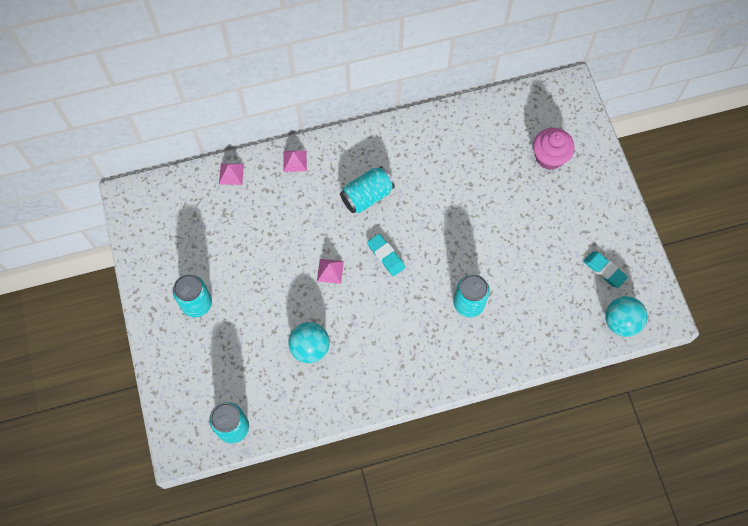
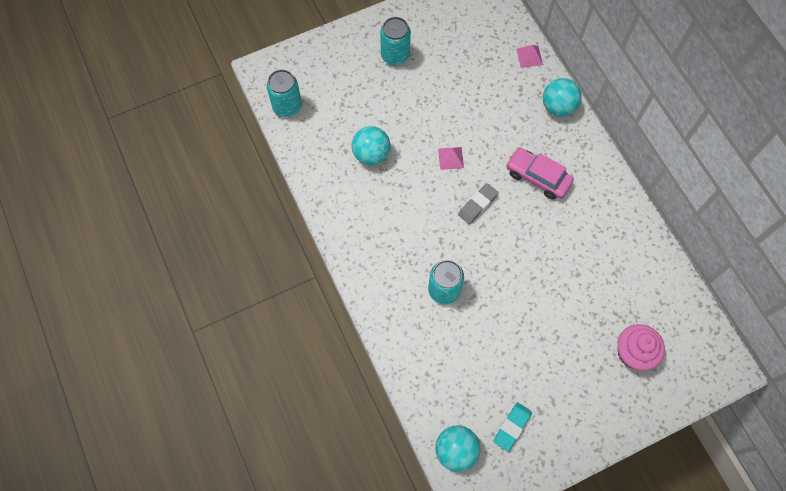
camera: 80 degrees right, 0 degrees up
(295, 161) = (558, 107): pink pyramid -> turquoise ball
(367, 196) = (537, 177): turquoise can -> pink car
(386, 256) = (477, 205): turquoise eraser -> grey eraser

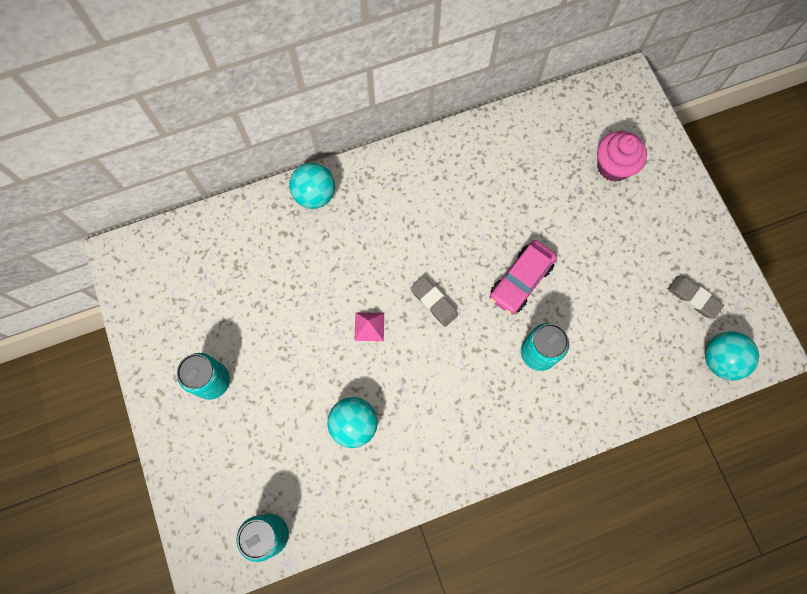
camera: 85 degrees left, 5 degrees up
(512, 427) = (693, 298): turquoise eraser -> grey eraser
(529, 56) = (240, 217): pink pyramid -> none
(537, 177) = (404, 231): pink car -> pink car (521, 281)

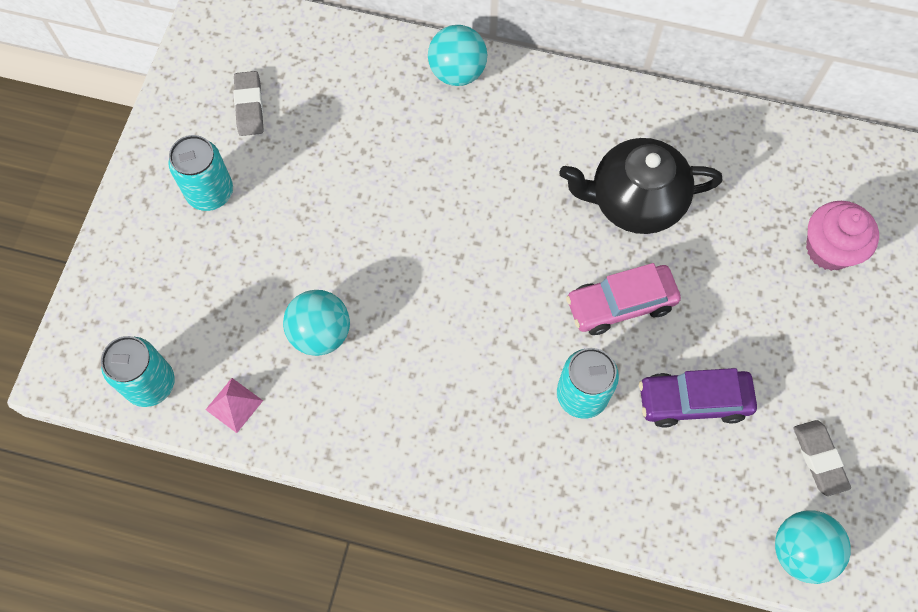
camera: 35 degrees right, 5 degrees down
(369, 326) = (413, 243): pink pyramid -> pink pyramid (234, 405)
(434, 302) = (503, 264): grey eraser -> grey eraser (249, 106)
(483, 210) = (634, 201): none -> black teapot
(603, 312) = (693, 401): none -> purple car

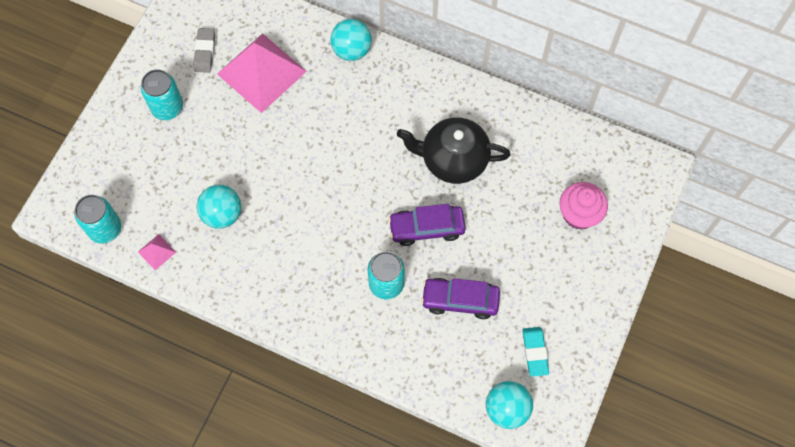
camera: 10 degrees right, 0 degrees up
(336, 122) = (261, 72): none -> pink pyramid
(621, 304) = (426, 228): pink car -> purple car
(819, 458) = (535, 352): grey eraser -> turquoise eraser

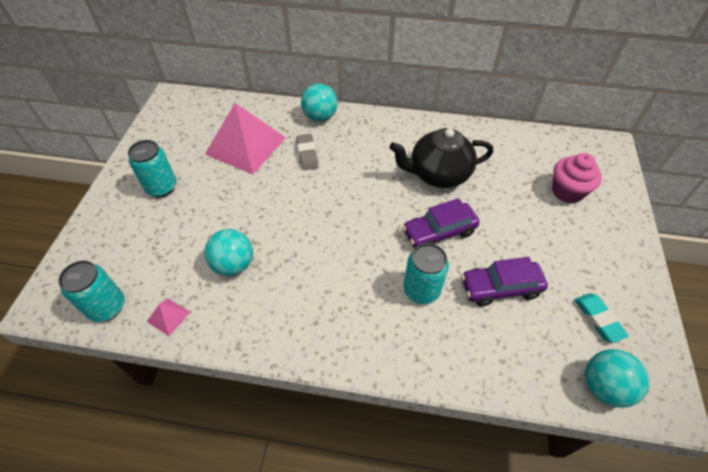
camera: 15 degrees left, 15 degrees down
(205, 52) = (191, 141): grey eraser -> grey eraser (307, 154)

